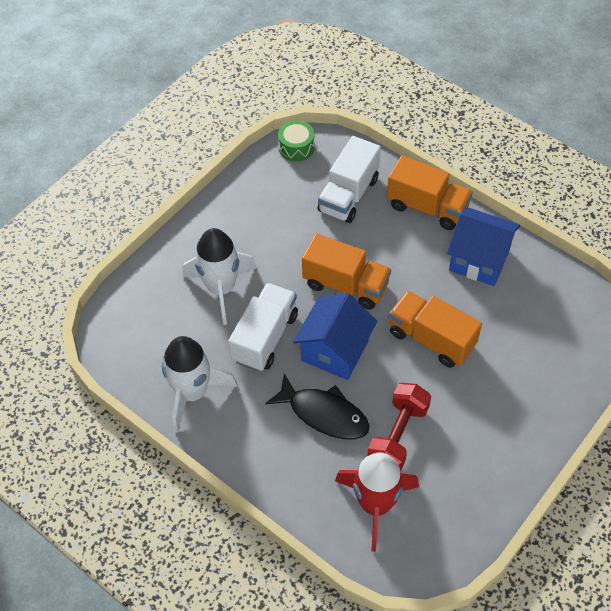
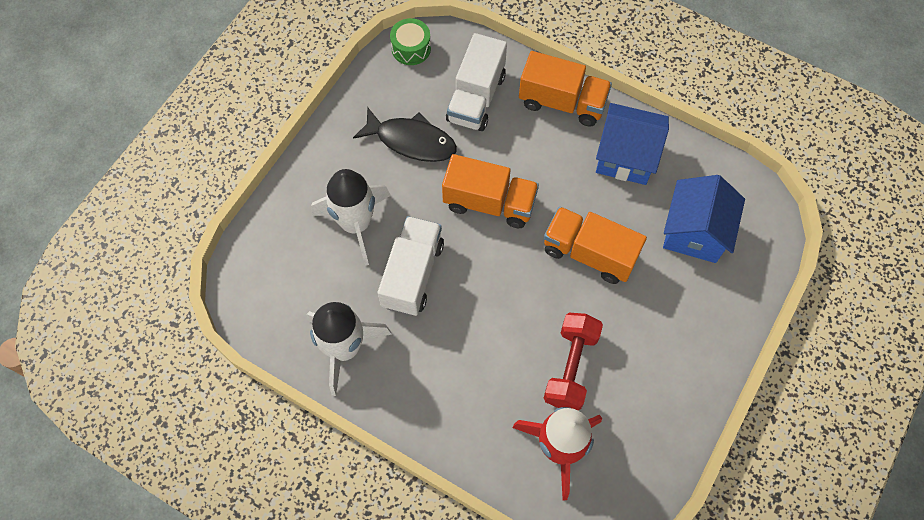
camera: 10 degrees left, 10 degrees up
(324, 414) = (489, 353): black fish -> black fish (411, 141)
(335, 350) = (489, 280): blue house -> blue house (694, 232)

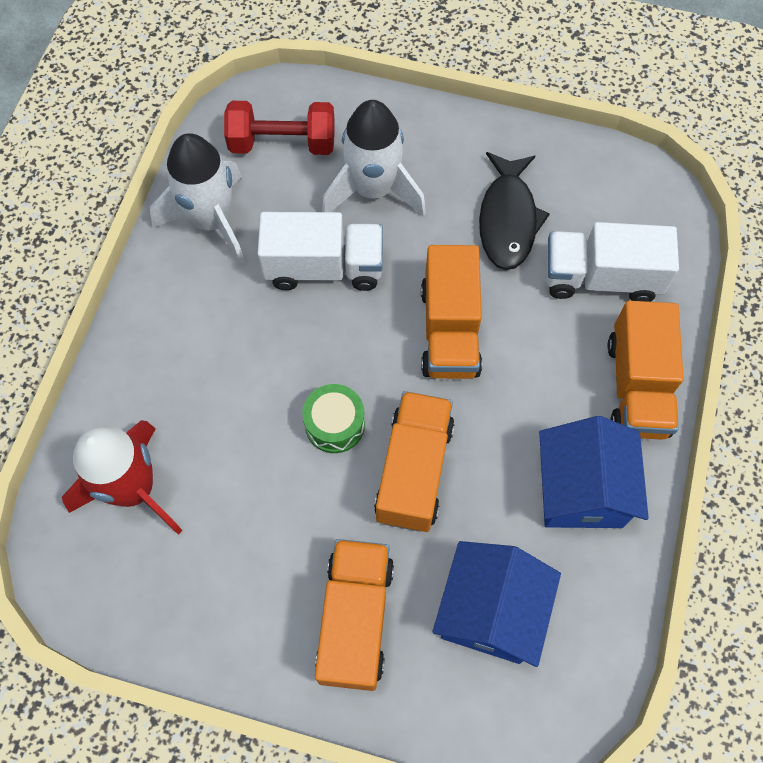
camera: 75 degrees right, 0 degrees up
(411, 48) = (644, 184): green drum -> green drum (335, 424)
(570, 367) = (244, 481): red dumbbell -> red dumbbell (282, 143)
(684, 315) = (355, 619): none -> orange truck
(694, 232) = (490, 612): blue house -> blue house turned 75 degrees counterclockwise

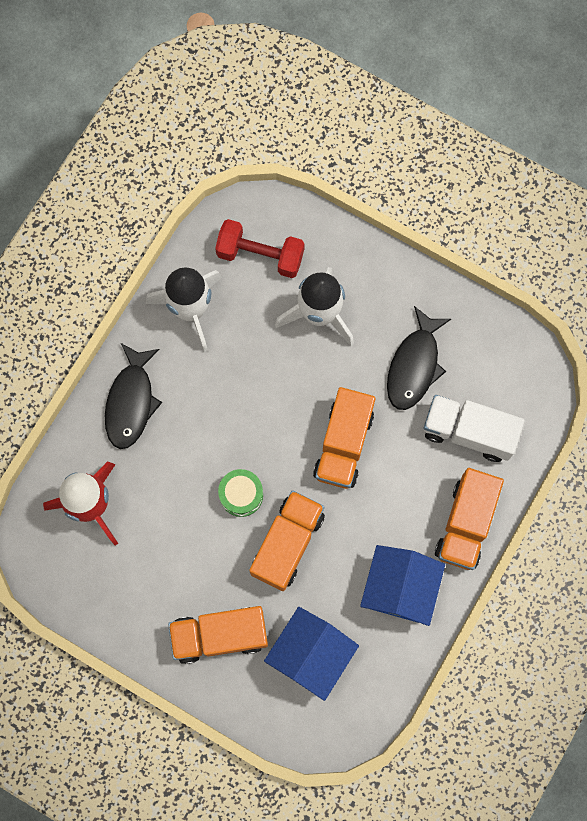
camera: 15 degrees right, 10 degrees up
(160, 346) = (131, 402): none -> black fish
(324, 267) = (265, 370): white truck -> none
(355, 619) = (219, 635): orange truck -> orange truck turned 120 degrees counterclockwise

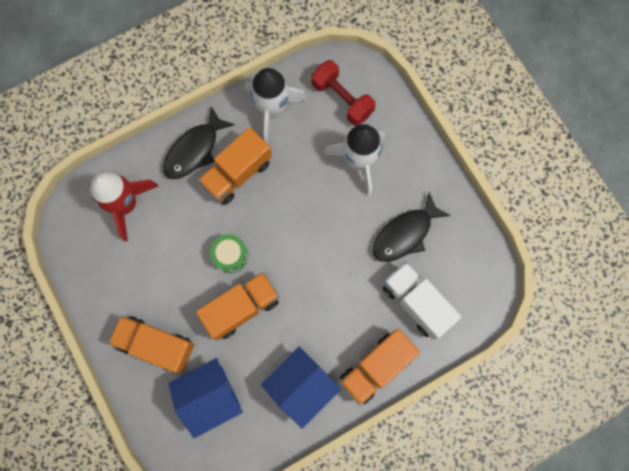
camera: 30 degrees right, 0 degrees up
(343, 444) = (322, 261): orange truck -> orange truck (237, 173)

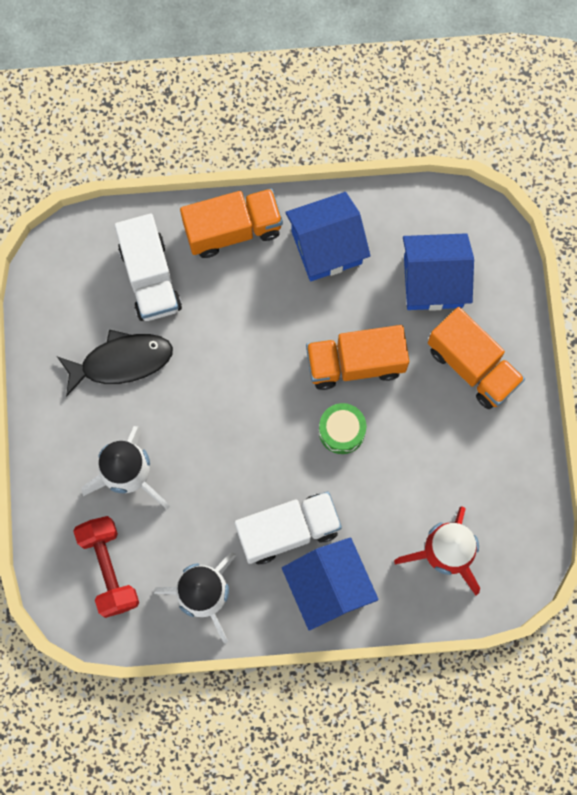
camera: 155 degrees left, 0 degrees up
(195, 150) = (328, 587): black fish -> blue house
(237, 173) = (288, 530): orange truck -> white truck

